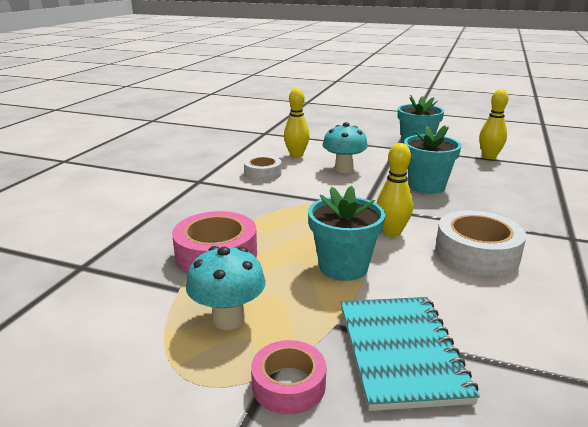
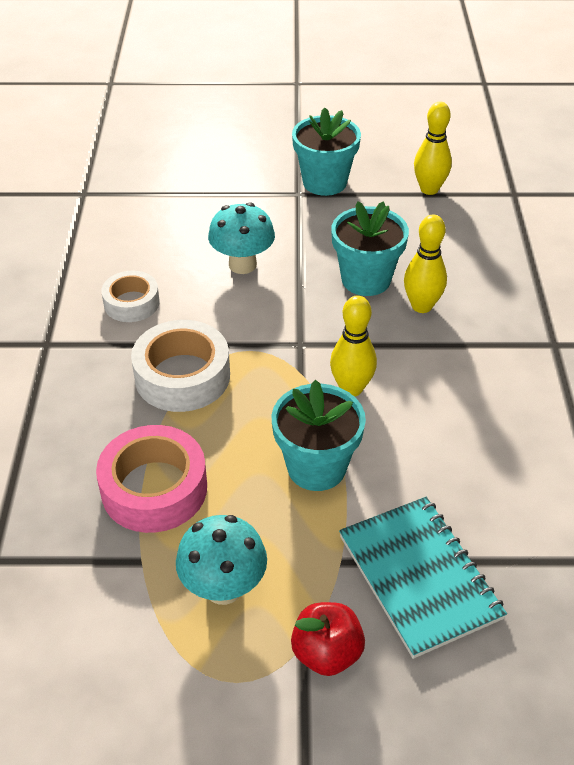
camera: 20 degrees left, 20 degrees up
(288, 385) = (326, 653): pink tape -> red apple
(296, 155) = (160, 245): yellow bowling pin -> yellow bowling pin (421, 306)
(476, 253) = (457, 401): white tape -> white tape (182, 376)

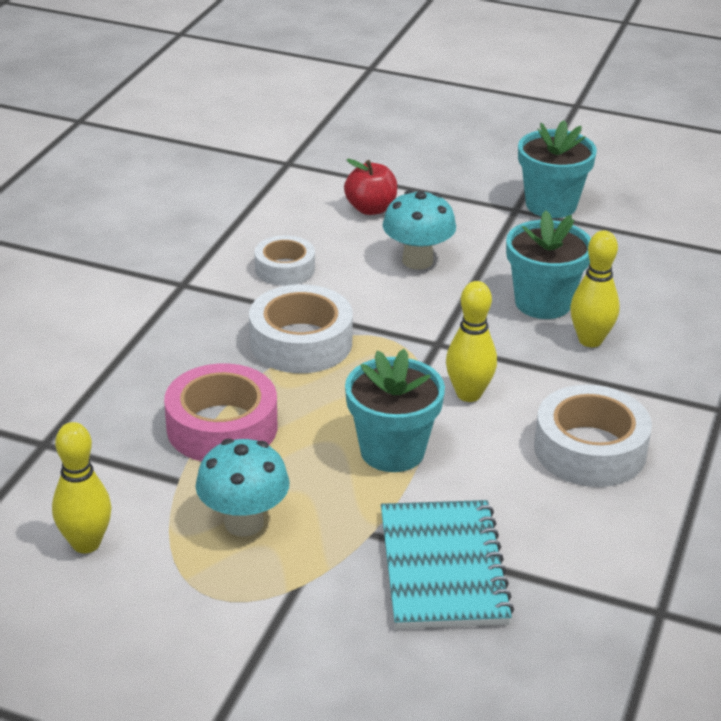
camera: 20 degrees right, 10 degrees down
(326, 653) = (313, 601): red apple -> red apple (371, 209)
(429, 189) = (667, 235): yellow bowling pin -> yellow bowling pin (86, 543)
(476, 415) = (590, 449): none -> white tape

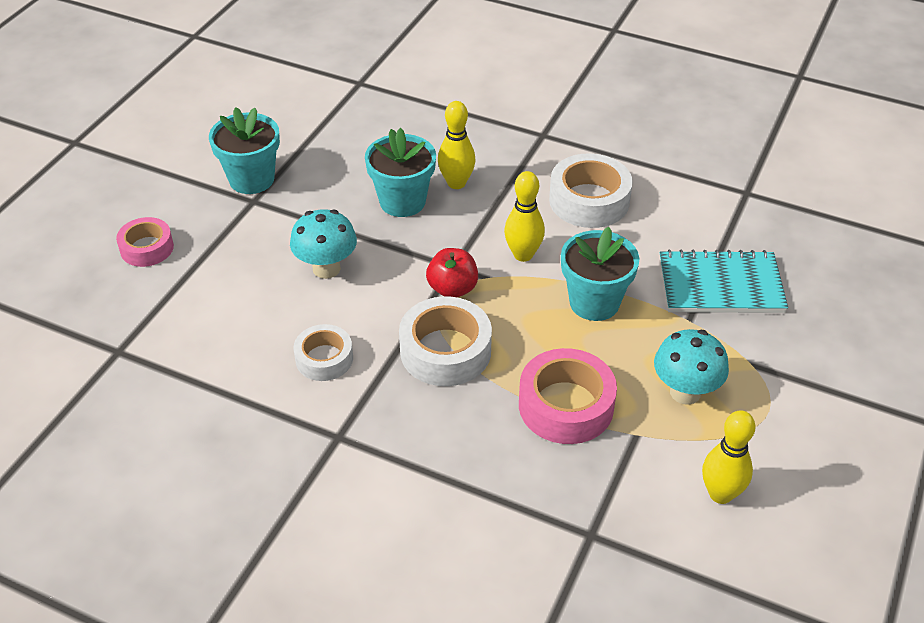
camera: 85 degrees left, 10 degrees up
(371, 209) = (229, 293): red apple -> red apple (452, 289)
(427, 160) = (147, 248): none -> pink tape

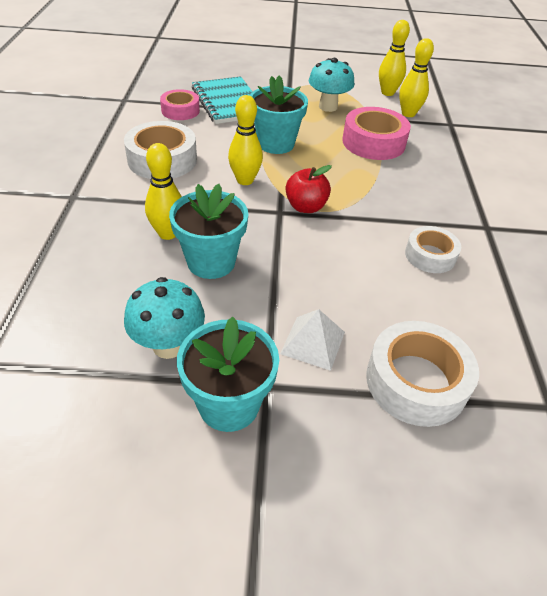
camera: 115 degrees left, 0 degrees up
(147, 248) = (406, 462): pink tape -> pink tape (180, 110)
(274, 236) = (313, 342): none -> white pyramid
(326, 268) = (332, 287): turquoise mushroom -> turquoise mushroom (168, 345)
(445, 351) = (370, 197): white tape -> white tape (416, 381)
(639, 489) = (408, 114): none -> yellow bowling pin

